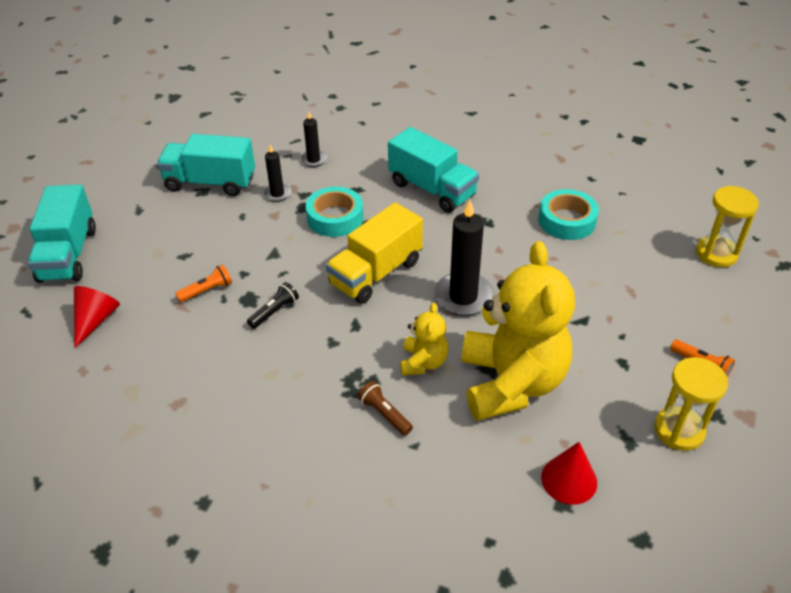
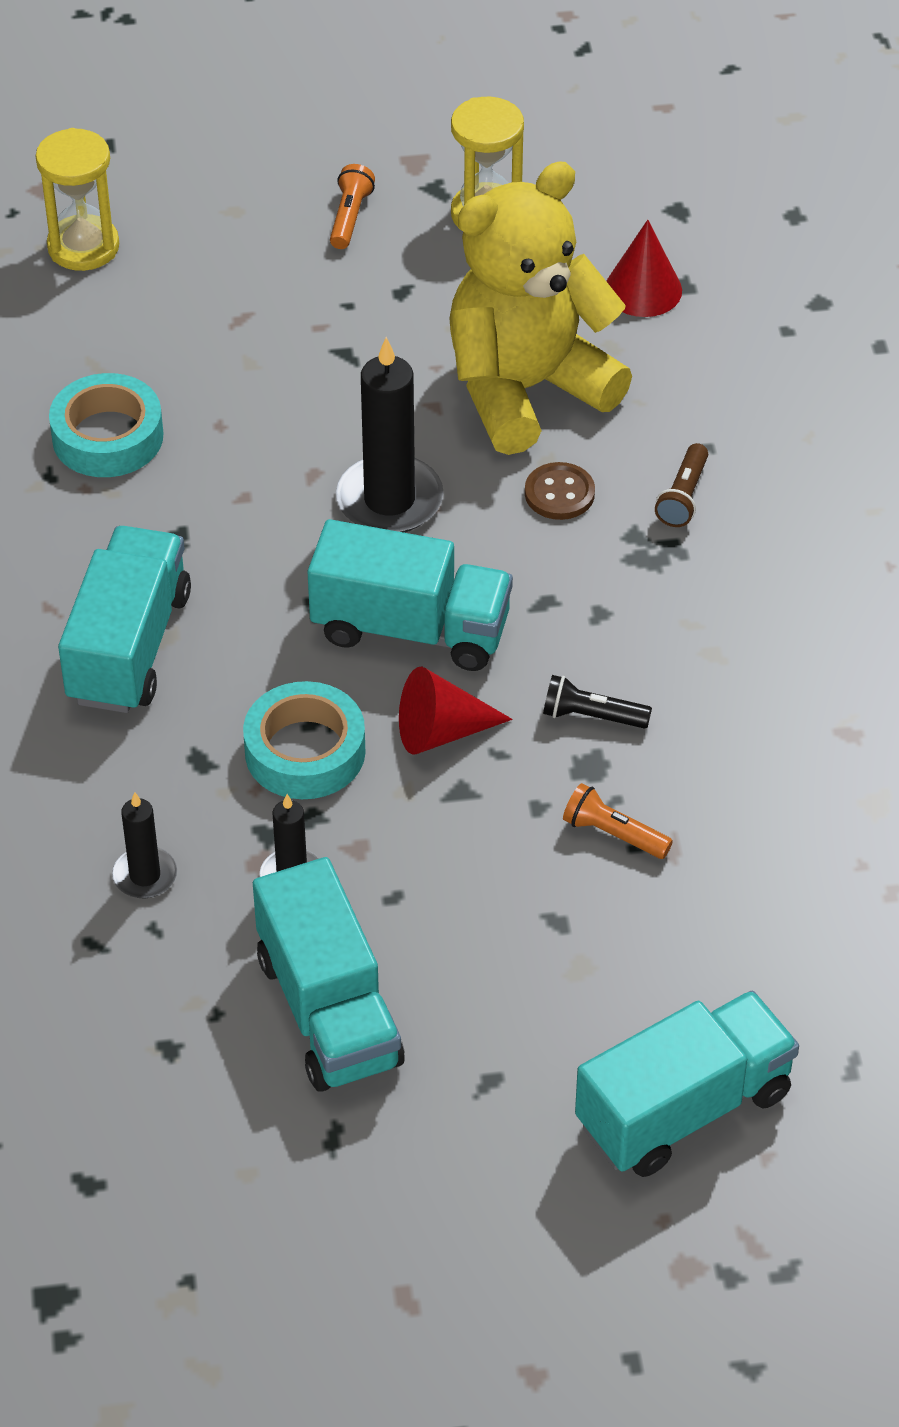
camera: 120 degrees left, 5 degrees up
(95, 320) = (790, 948): red cone -> red cone (441, 731)
(376, 273) = (411, 629): yellow truck -> turquoise truck
(423, 362) = (559, 493): yellow teddy bear -> brown button

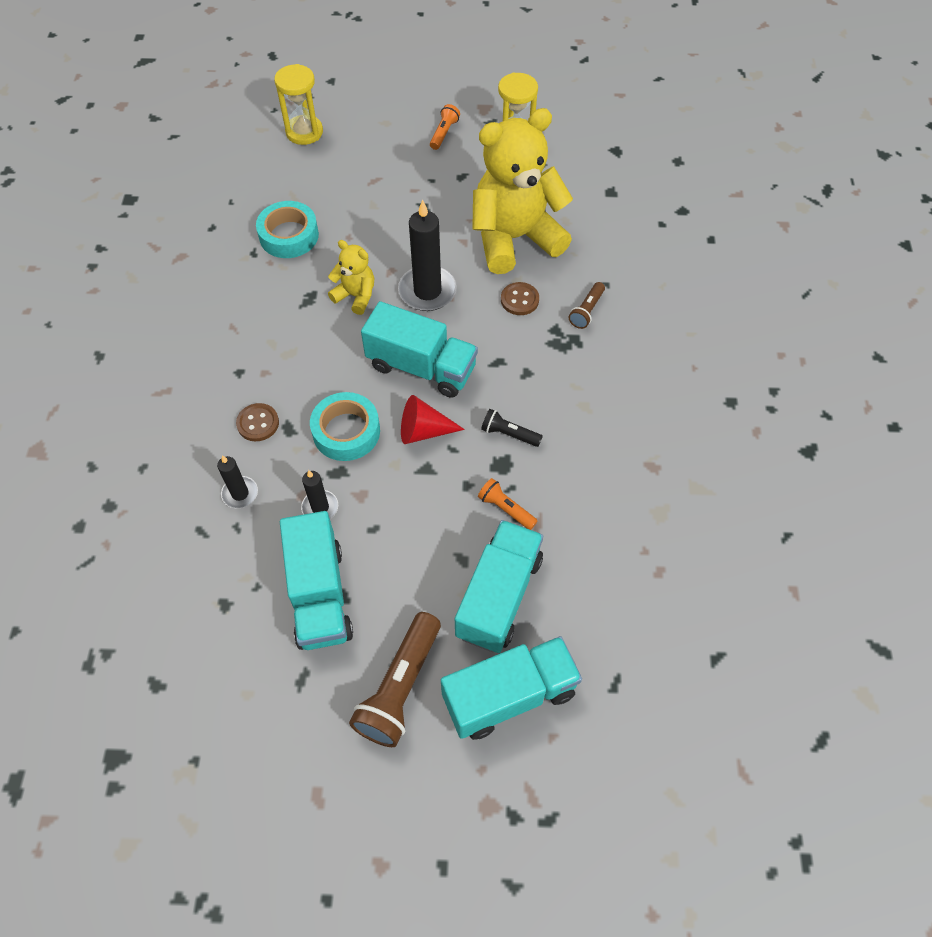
camera: 10 degrees right, 10 degrees up
(129, 647) = (268, 356): turquoise truck -> turquoise truck (499, 596)
(143, 760) = (258, 423): none -> brown button
(261, 525) = (356, 296): none -> yellow teddy bear
(501, 1124) = (400, 687): none -> brown flashlight
(643, 289) = (589, 191): red cone -> none

